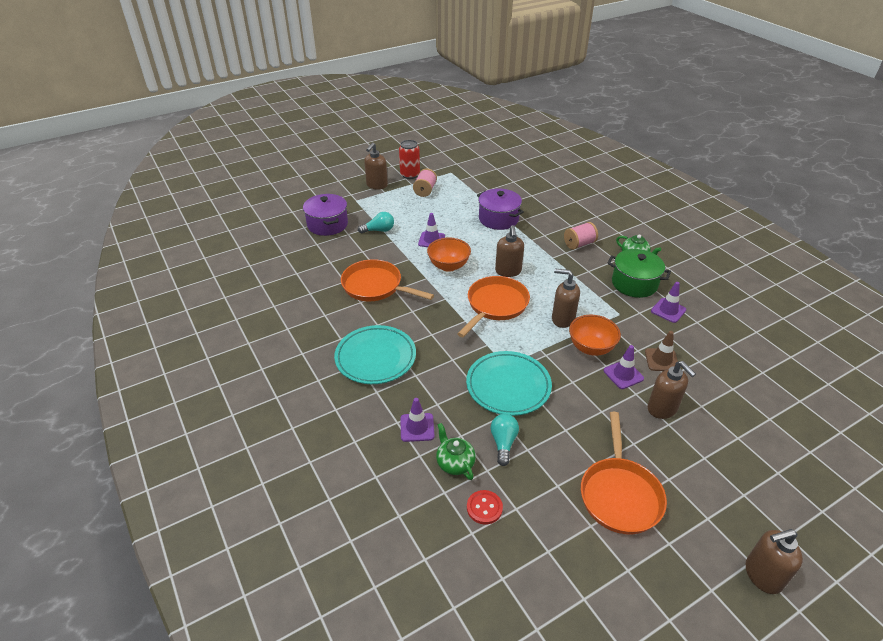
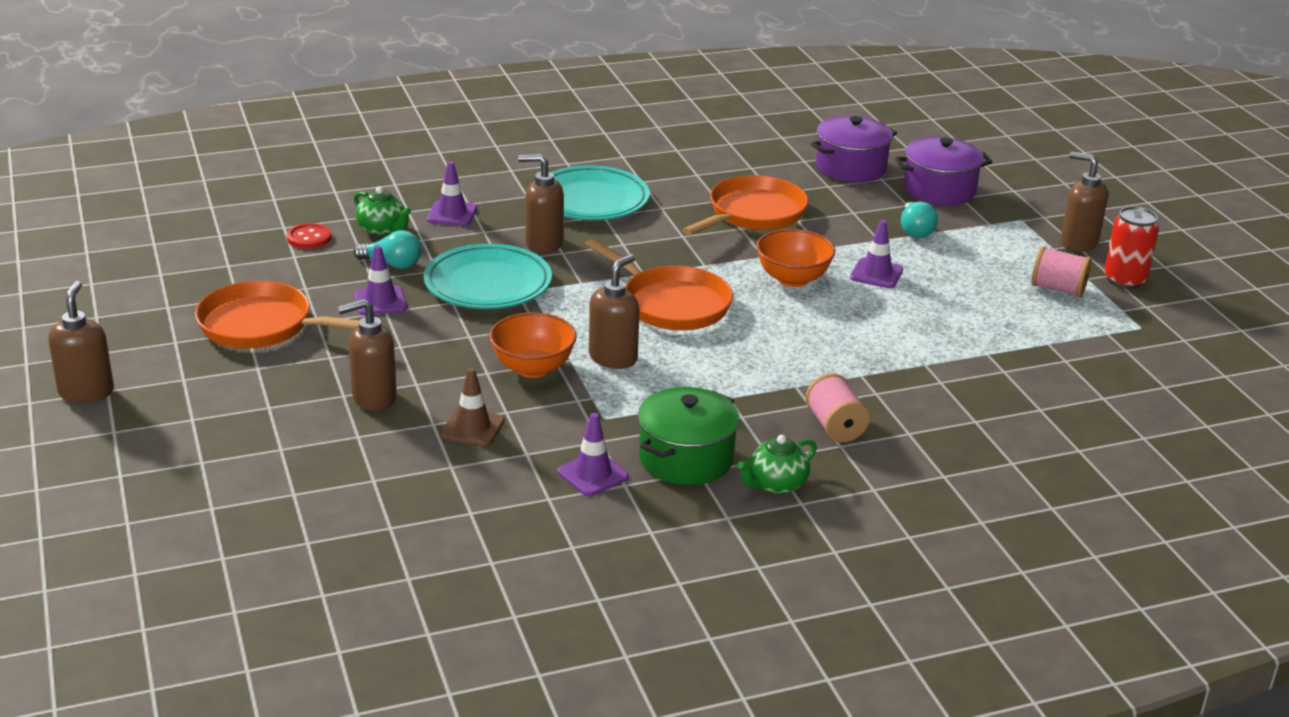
camera: 100 degrees right, 10 degrees down
(454, 463) = (382, 230): green teapot -> green teapot turned 60 degrees clockwise
(498, 219) = (942, 352): purple pot -> purple pot (850, 168)
(508, 271) = (762, 331): brown soap dispenser -> brown soap dispenser (543, 244)
(623, 374) = (460, 383): purple traffic cone -> purple traffic cone (380, 301)

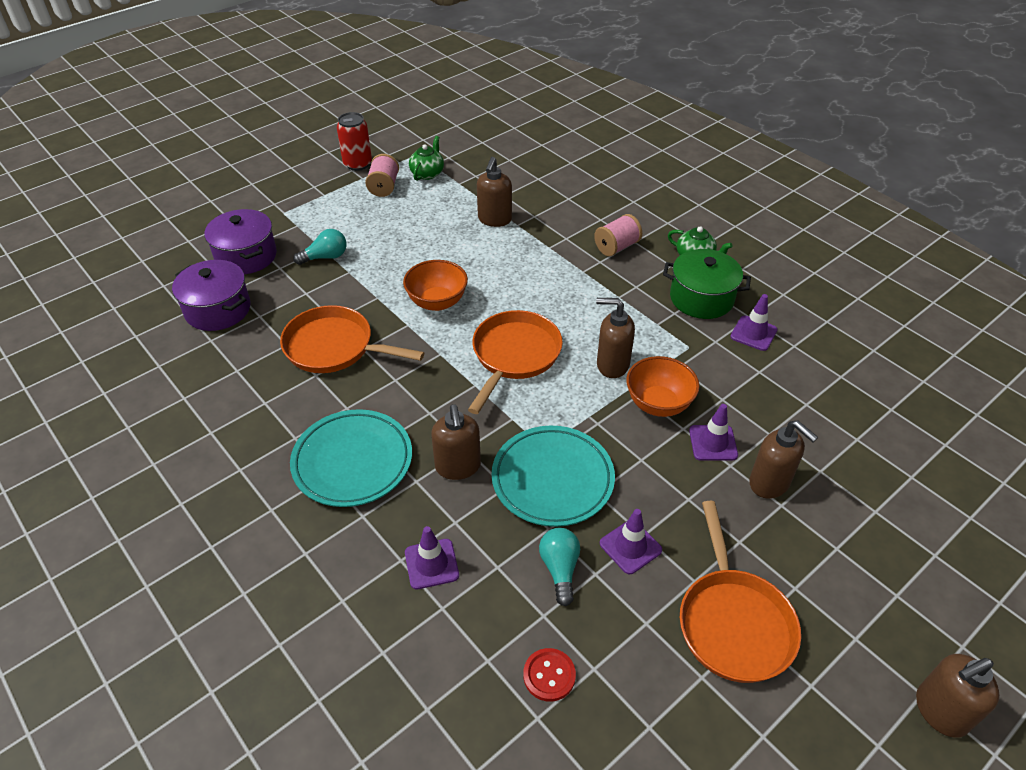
camera: 110 degrees left, 15 degrees up
(382, 230) = (495, 611): green teapot -> green teapot (427, 173)
(472, 428) = (756, 409): brown traffic cone -> none
(876, 274) = (406, 264): purple traffic cone -> purple traffic cone (713, 443)
(1078, 243) = (311, 185): brown soap dispenser -> brown soap dispenser (494, 220)

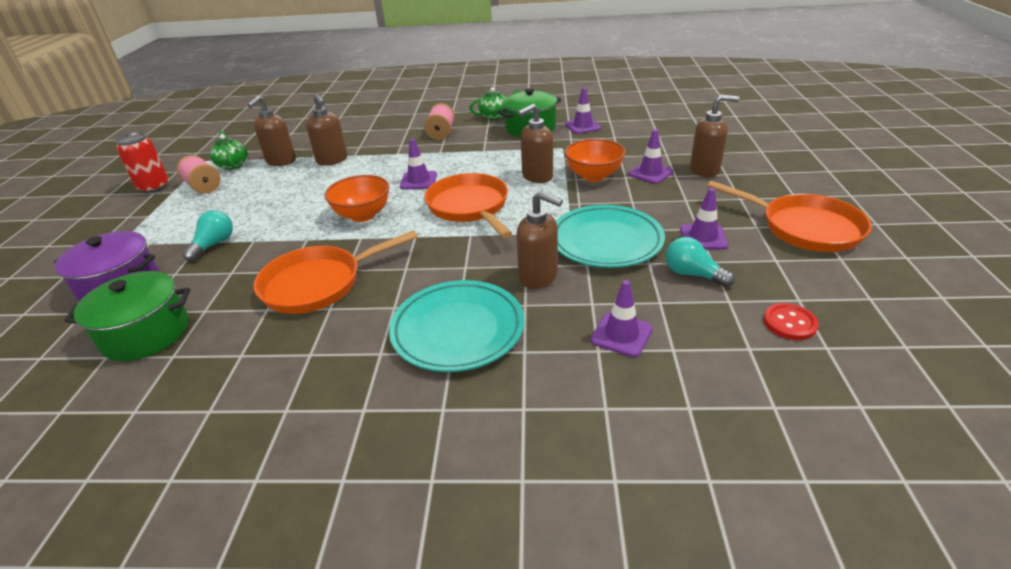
camera: 45 degrees left, 10 degrees down
(218, 309) = (146, 333): purple pot -> green pot
(520, 294) = (418, 181): none -> purple traffic cone
(940, 711) = (923, 193): brown soap dispenser -> brown soap dispenser (281, 161)

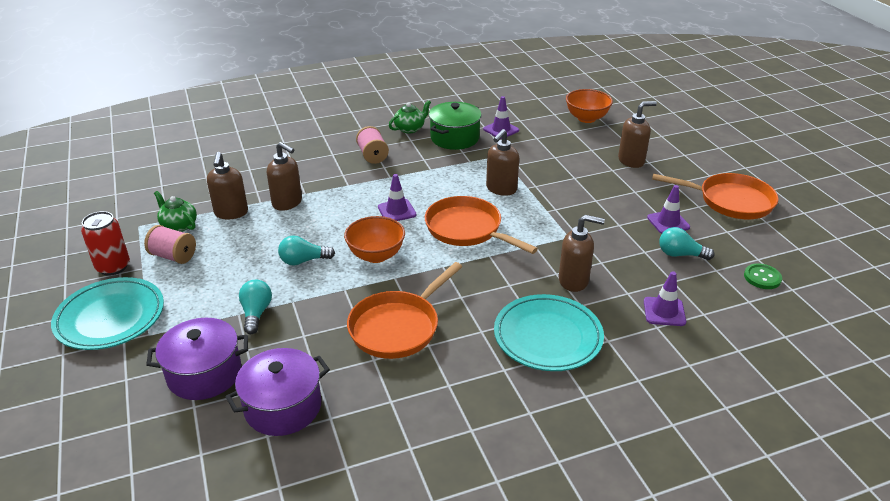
camera: 25 degrees left, 0 degrees up
(146, 333) = (283, 407): green pot -> purple pot
(297, 208) = (303, 261): none -> turquoise light bulb
(593, 176) = (548, 181): orange bowl -> orange bowl (586, 118)
(606, 241) = (601, 240): turquoise plate -> turquoise plate (110, 318)
(650, 173) = (591, 170): purple traffic cone -> none
(789, 323) = (762, 277): red button -> green button

